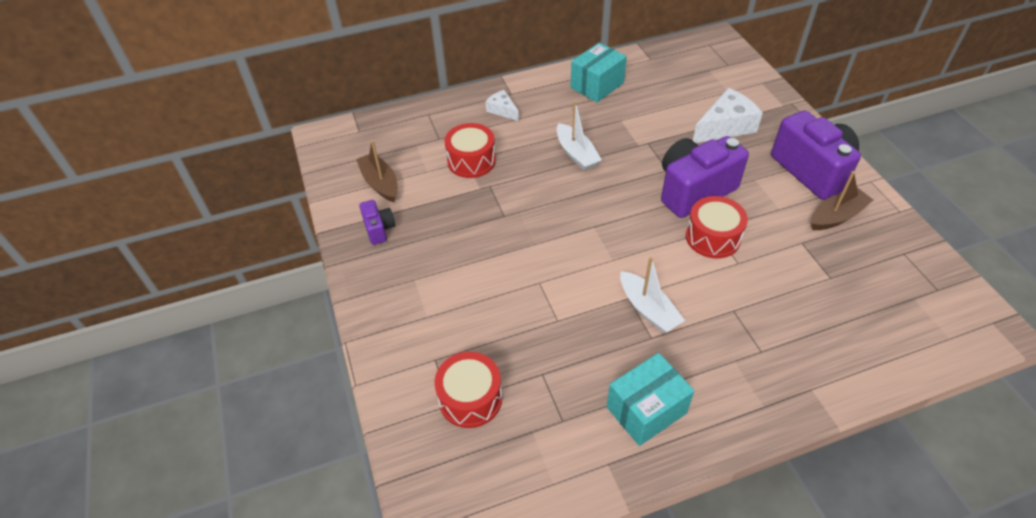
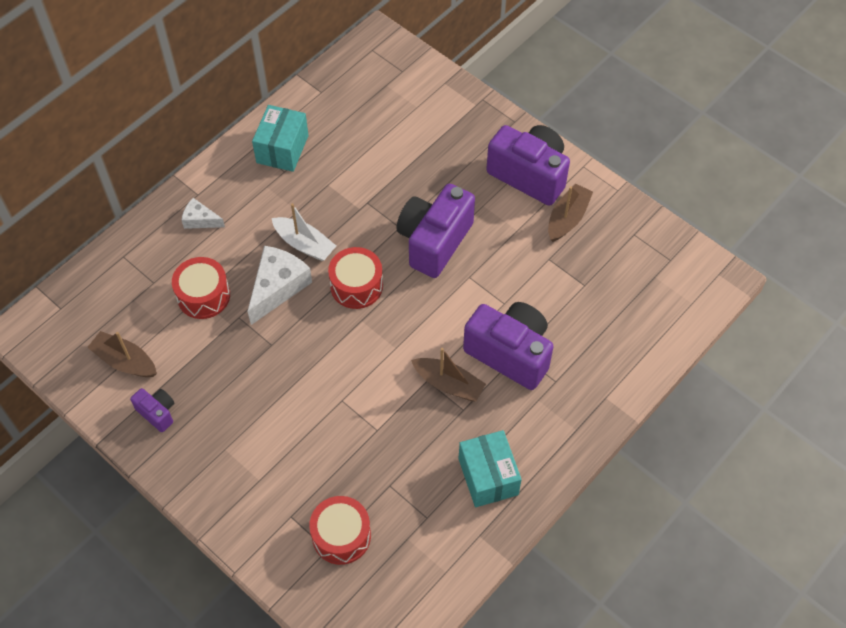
camera: 30 degrees left, 10 degrees up
(646, 410) = (488, 476): turquoise box -> turquoise box turned 45 degrees counterclockwise
(648, 309) = (448, 384): white boat -> brown boat
(712, 237) = (472, 286): red drum -> red drum (356, 286)
(724, 307) = (510, 353): none -> purple camera
(725, 126) = (431, 153): white cheese -> white cheese (277, 287)

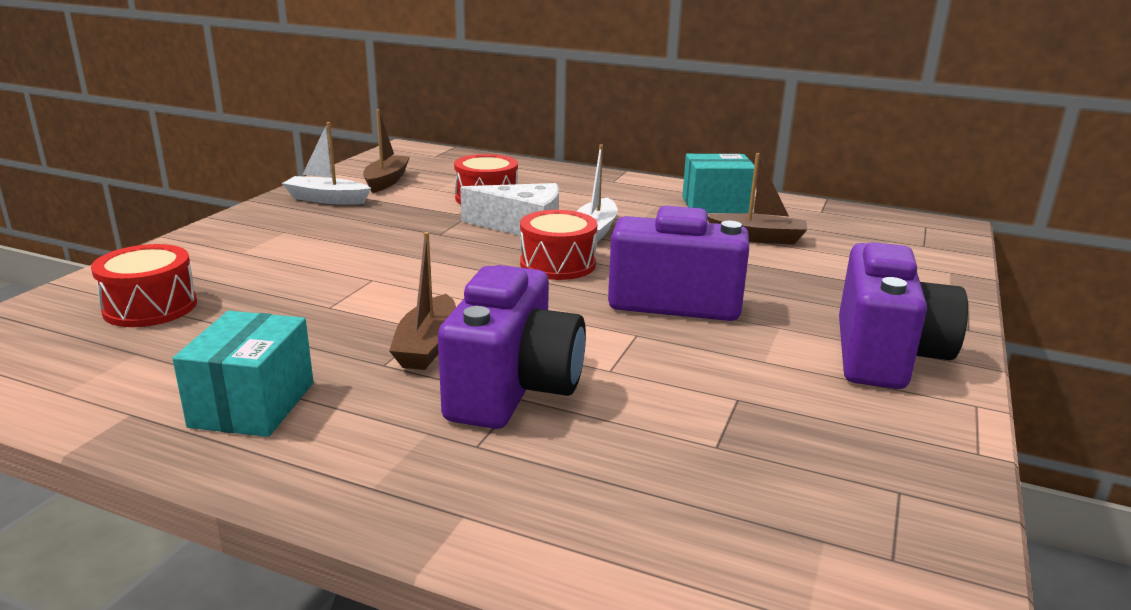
camera: 70 degrees right, 35 degrees down
(157, 413) = (327, 199): purple camera -> white boat
(200, 220) = (582, 185): white cheese -> none
(488, 476) = (253, 404): turquoise box -> turquoise box turned 45 degrees counterclockwise
(567, 218) = (844, 405): brown boat -> brown boat (758, 238)

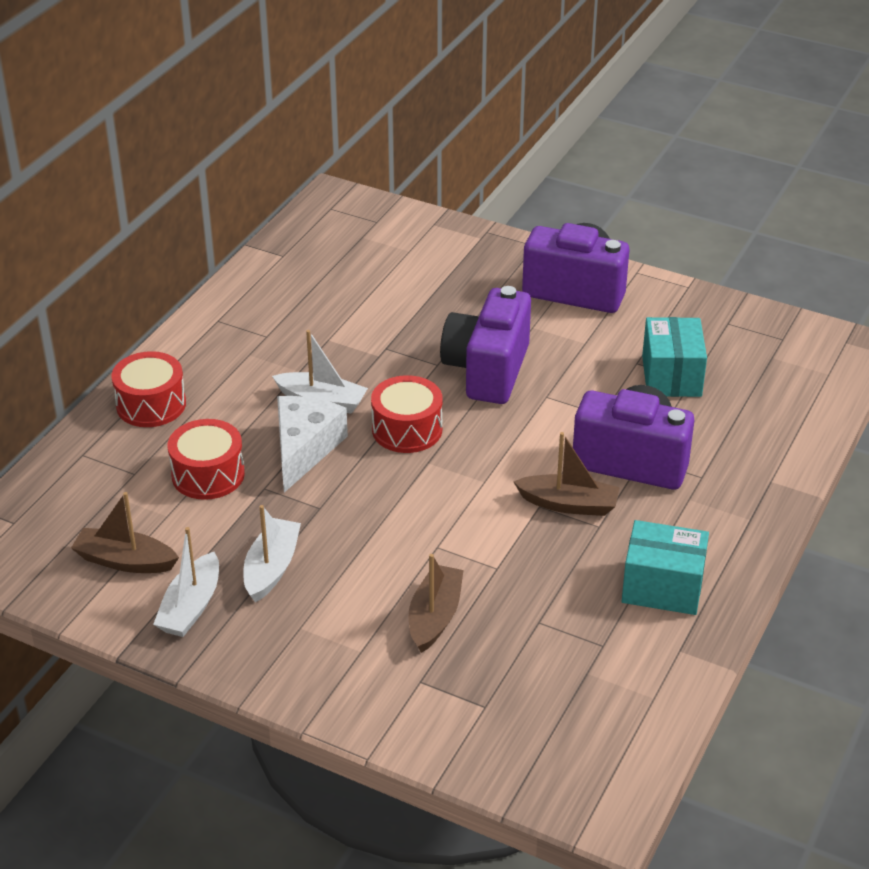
camera: 85 degrees left, 15 degrees up
(150, 307) = (498, 688): red drum -> red drum (151, 404)
(363, 220) = (271, 568): none -> white boat
(716, 205) = (255, 315): turquoise box -> turquoise box (671, 376)
(758, 238) = (351, 305): brown boat -> brown boat (435, 616)

